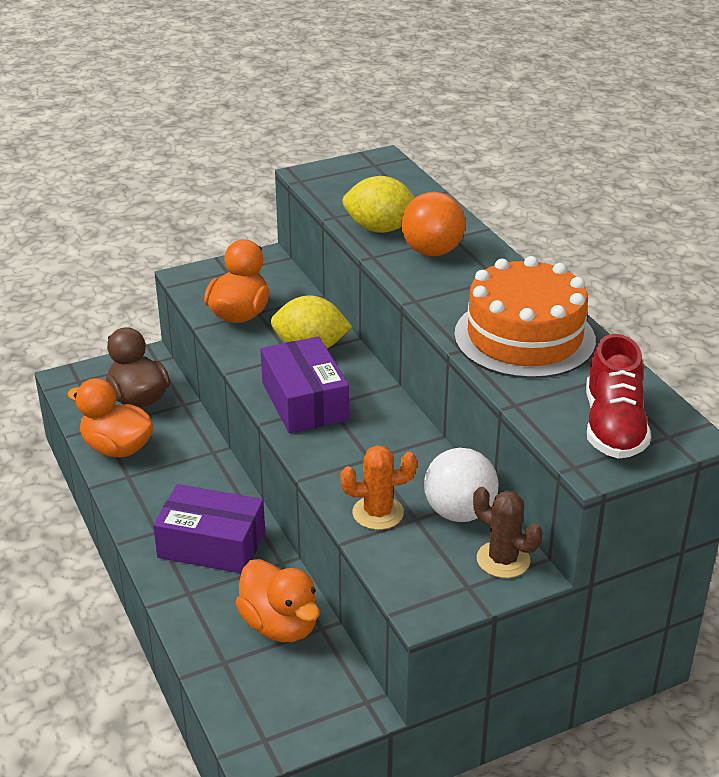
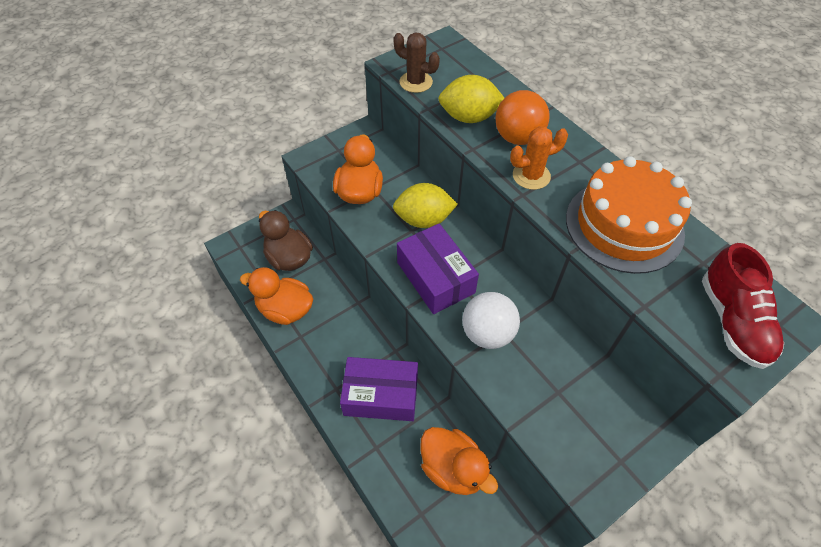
camera: 10 degrees left, 20 degrees up
(378, 513) = (527, 391): orange cactus -> orange cactus (531, 176)
(459, 512) = (589, 380): white ball -> white ball (487, 333)
(503, 560) = (638, 426): brown cactus -> brown cactus (416, 82)

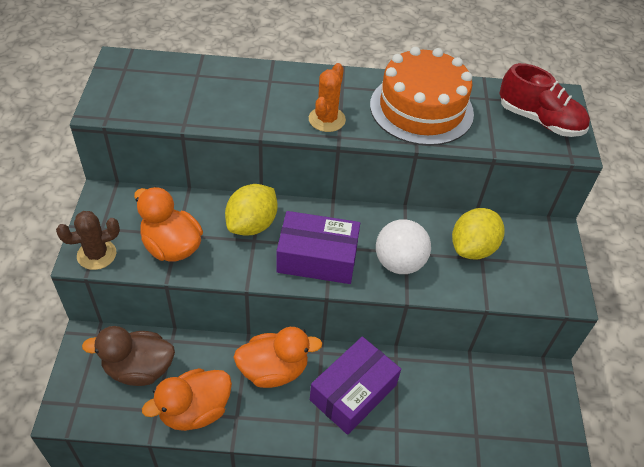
camera: 55 degrees left, 5 degrees down
(416, 82) = (144, 110): brown cactus -> brown cactus (96, 254)
(453, 468) = (457, 386): orange duck -> orange duck (274, 370)
(469, 117) = (226, 109): yellow lemon -> yellow lemon (473, 248)
(518, 137) = (281, 99): orange ball -> none

